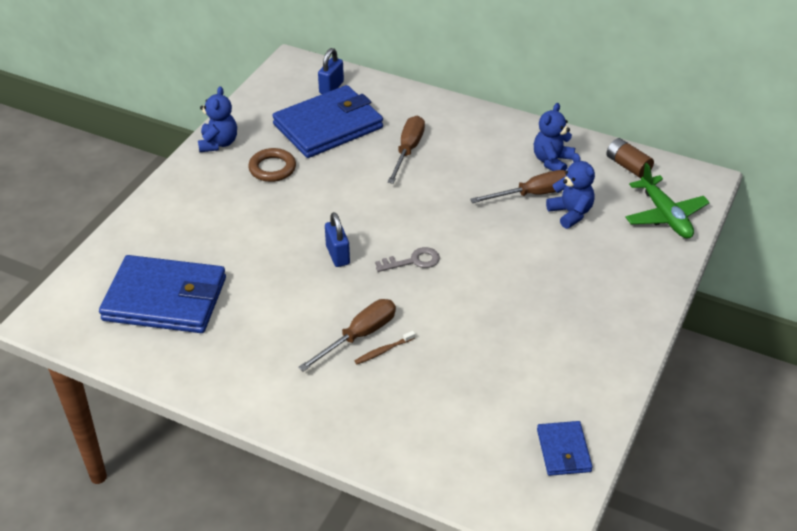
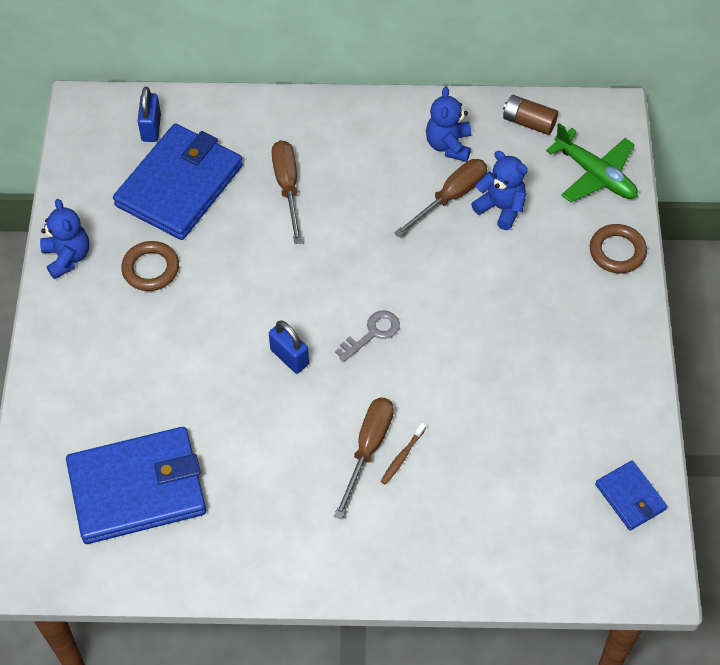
camera: 25 degrees left, 15 degrees up
(654, 272) = (617, 251): none -> brown ring

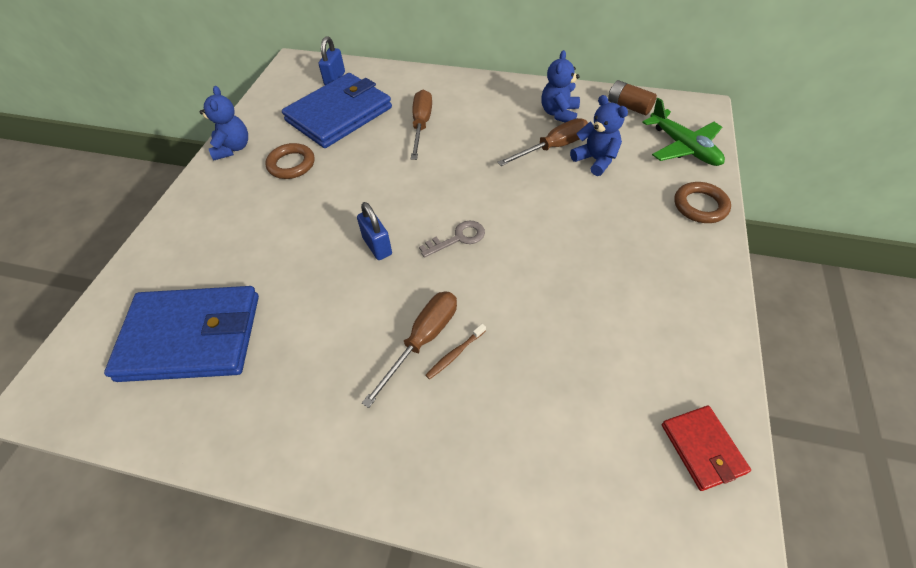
camera: 15 degrees right, 5 degrees down
(630, 497) = (702, 448): blue wallet -> red wallet

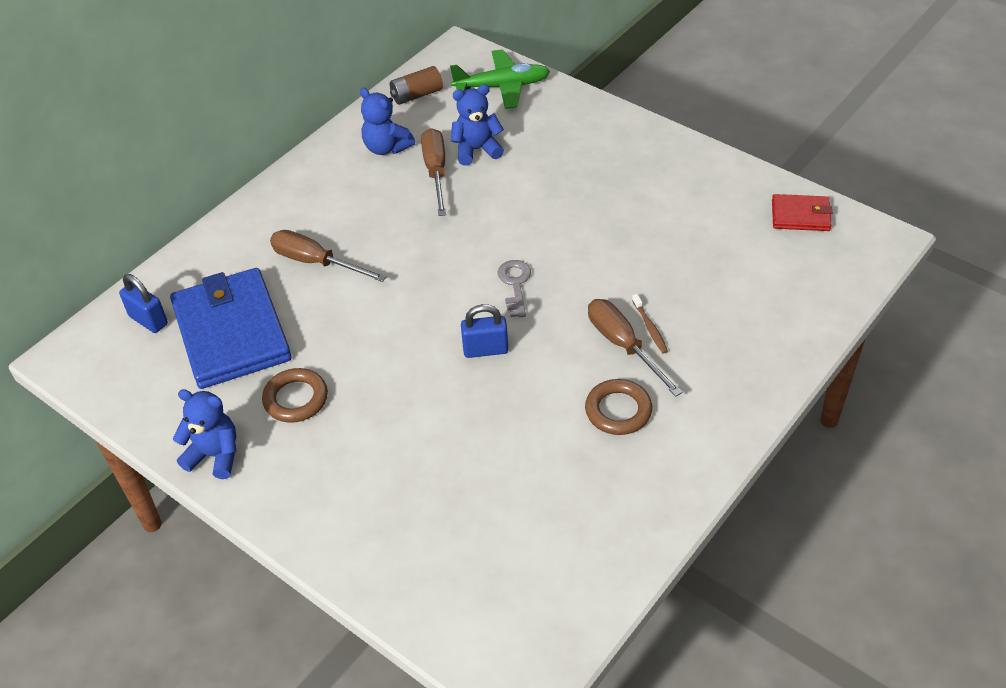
camera: 65 degrees left, 5 degrees down
(191, 336) = (518, 532): blue wallet -> none
(700, 206) = (581, 111): brown ring -> brown ring (618, 410)

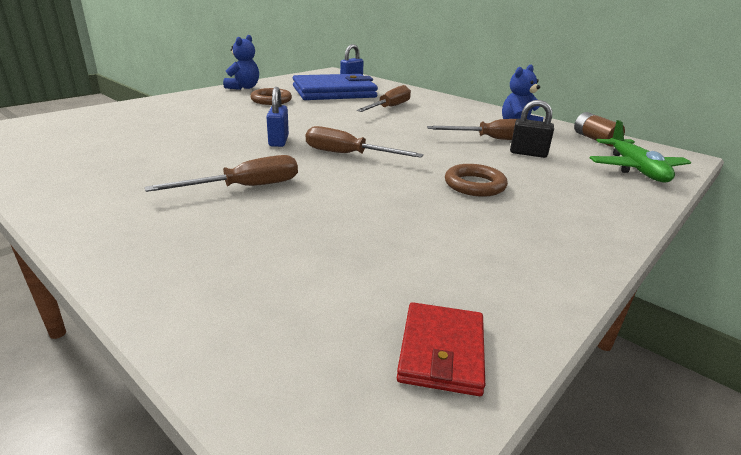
camera: 90 degrees right, 20 degrees down
(476, 150) = (528, 153): blue teddy bear -> black padlock
(515, 284) = (348, 154): grey key -> brown screwdriver
(618, 410) = (168, 178): brown ring -> brown ring (474, 185)
(650, 328) = (260, 202): brown toothbrush -> none

